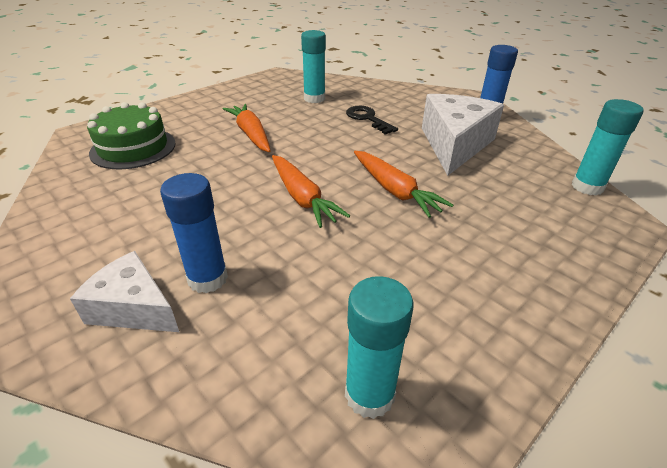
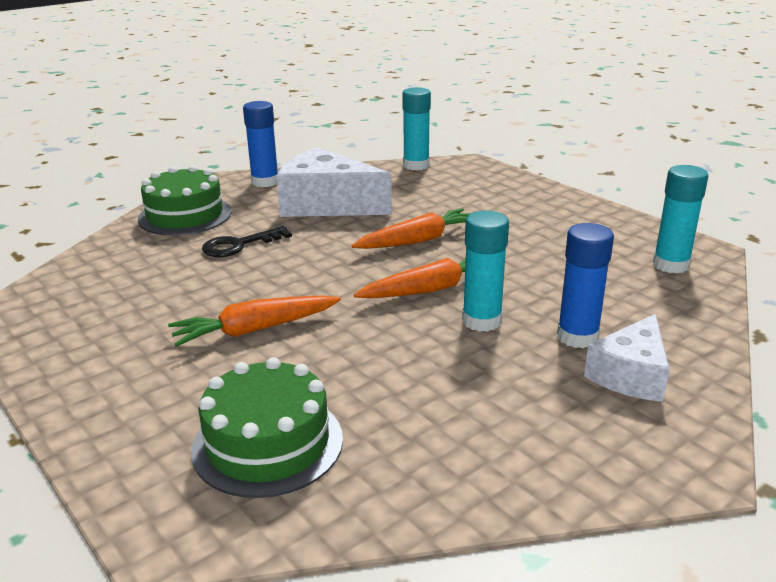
camera: 85 degrees left, 10 degrees down
(314, 98) = (146, 280): turquoise glue stick -> turquoise glue stick (481, 321)
(410, 97) = (185, 215): none -> green cake

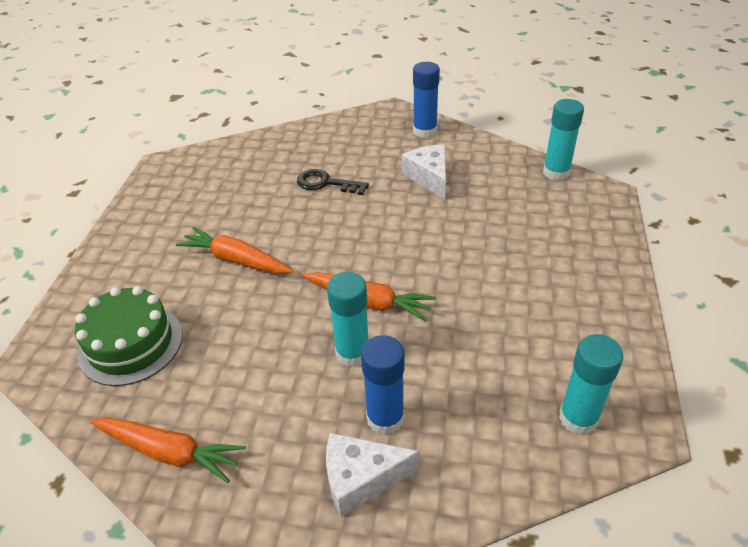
camera: 50 degrees right, 15 degrees up
(185, 215) = (336, 137): green cake -> none
(326, 204) = (429, 177): white cheese -> white cheese, size x0.61
(418, 240) = (432, 252): orange carrot -> orange carrot (169, 452)

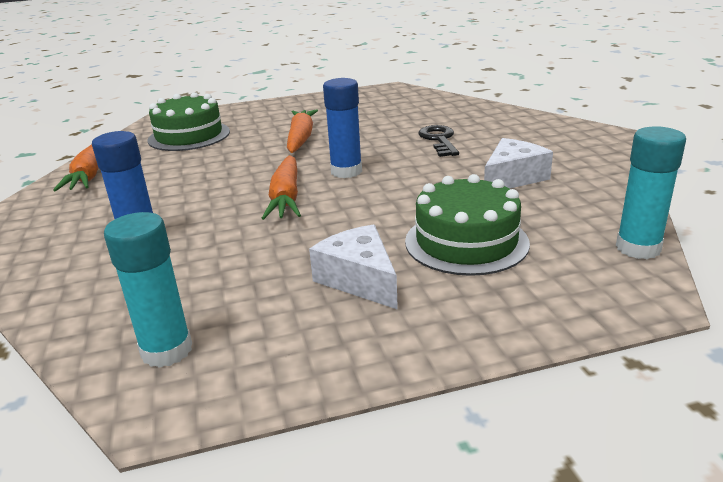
camera: 65 degrees right, 15 degrees down
(352, 353) = (215, 207): turquoise glue stick -> none
(361, 478) = (70, 246): white cheese -> white cheese (359, 279)
(425, 131) = (596, 156): blue glue stick -> blue glue stick (346, 171)
(509, 232) = (466, 242): none -> green cake

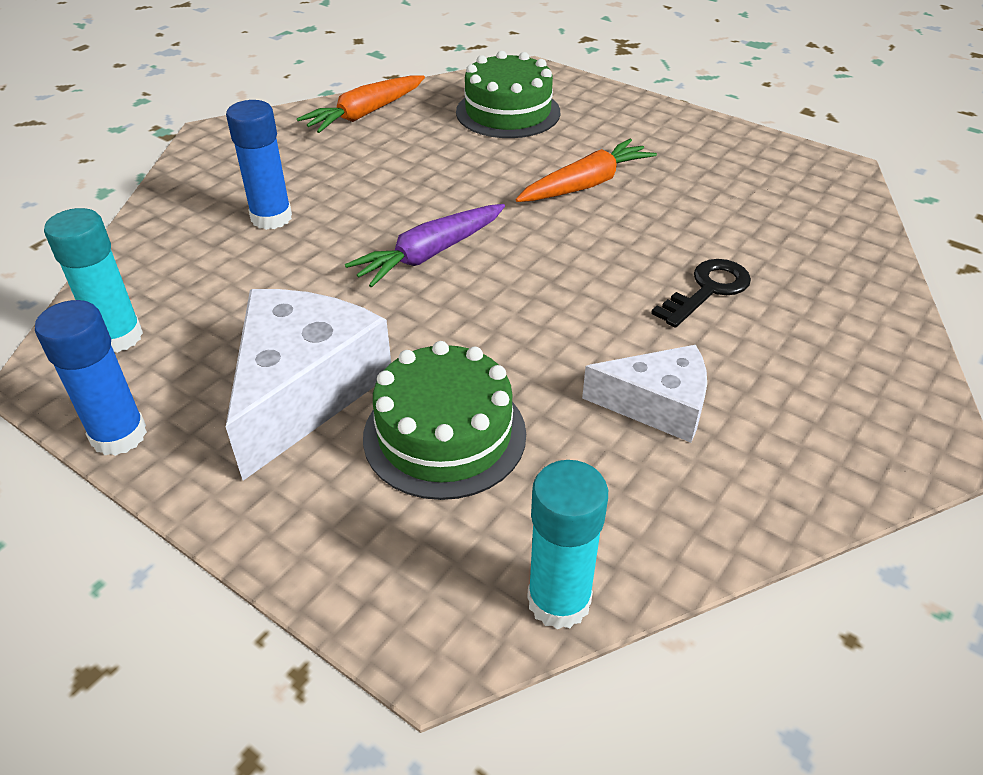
camera: 50 degrees right, 15 degrees up
(286, 197) = (430, 254): orange carrot -> purple carrot
(346, 171) = (533, 262): blue glue stick -> blue glue stick (119, 435)
(359, 279) = (304, 391): white cheese -> white cheese, size x1.64

